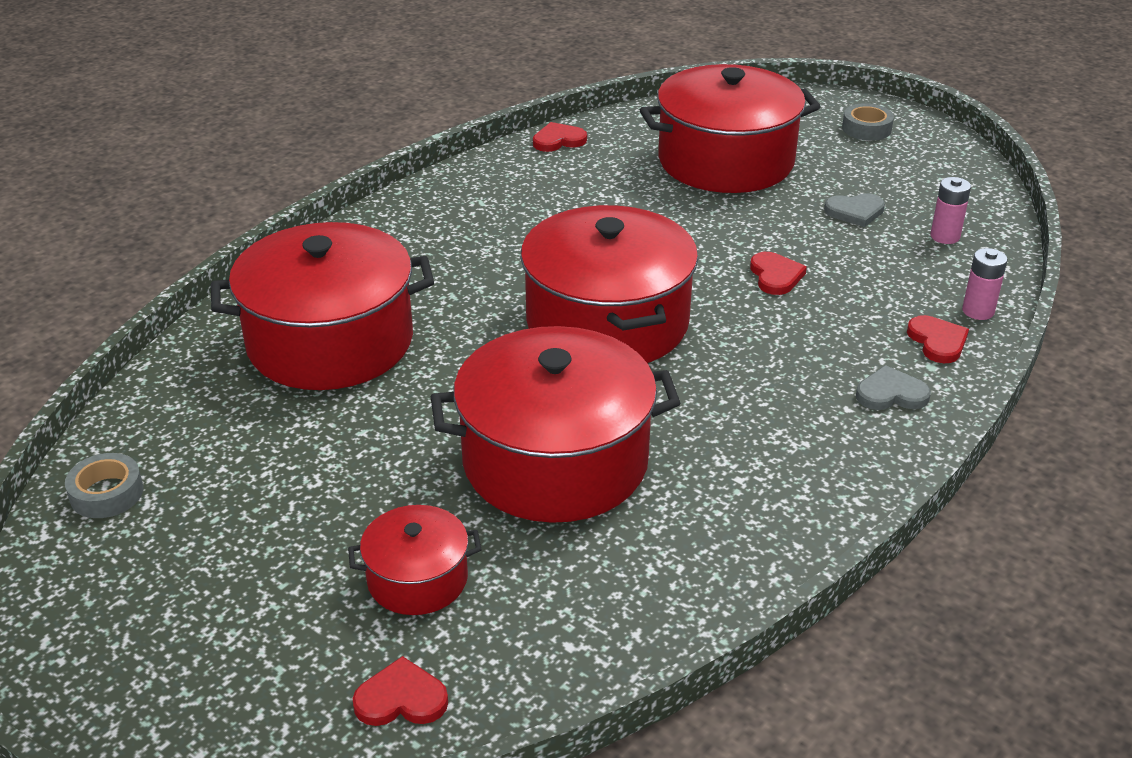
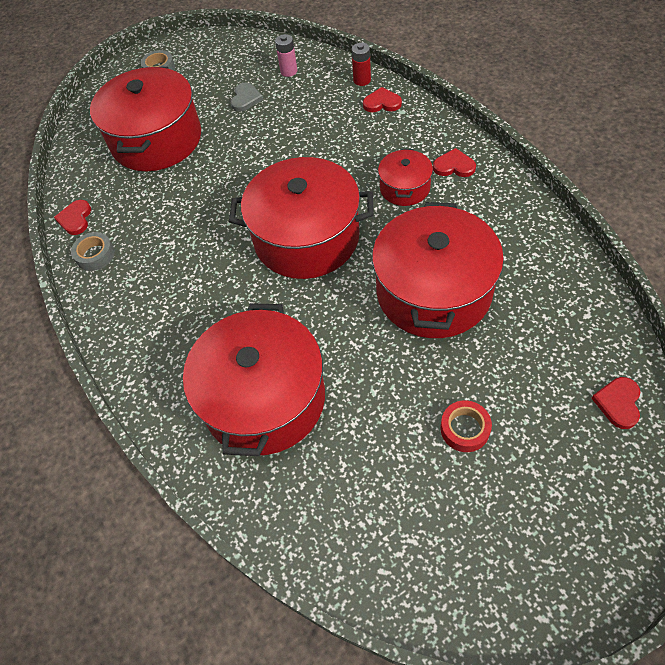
camera: 65 degrees left, 20 degrees up
(106, 493) = (394, 570): grey tape -> grey tape (95, 255)
(320, 528) = (465, 429): none -> red tape
(417, 579) = (522, 380): red pot -> red pot (404, 188)
(775, 276) = (293, 149): red heart -> red heart (454, 166)
(891, 394) = (419, 133): grey heart -> none
(978, 311) = (362, 80): pink battery -> red battery

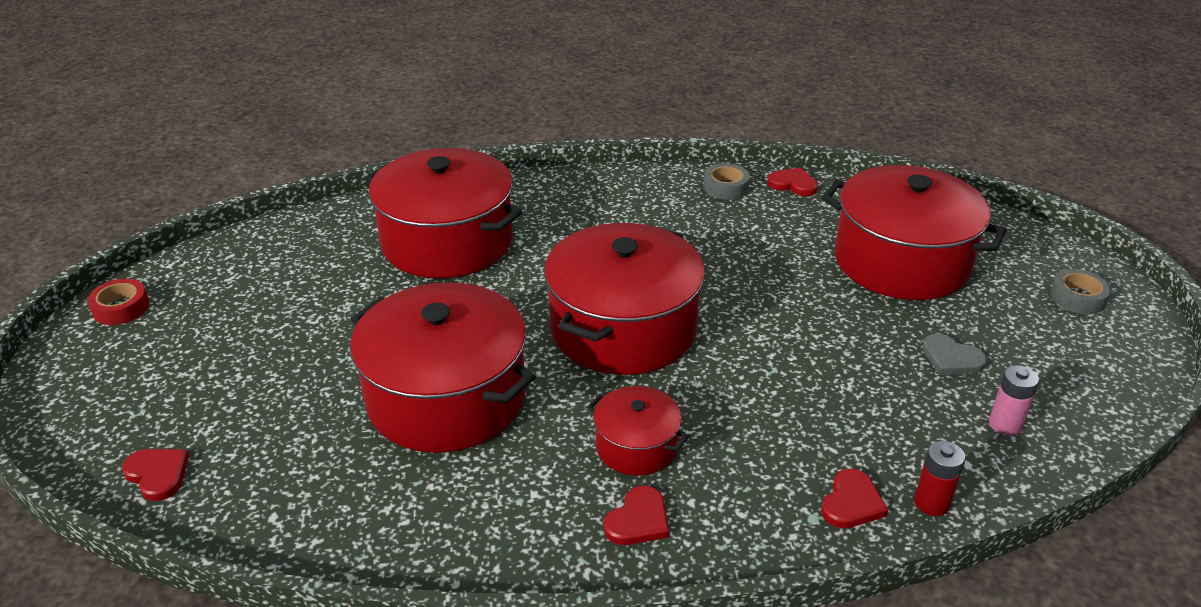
camera: 110 degrees right, 20 degrees down
(465, 429) = (274, 348): red tape -> red tape (121, 308)

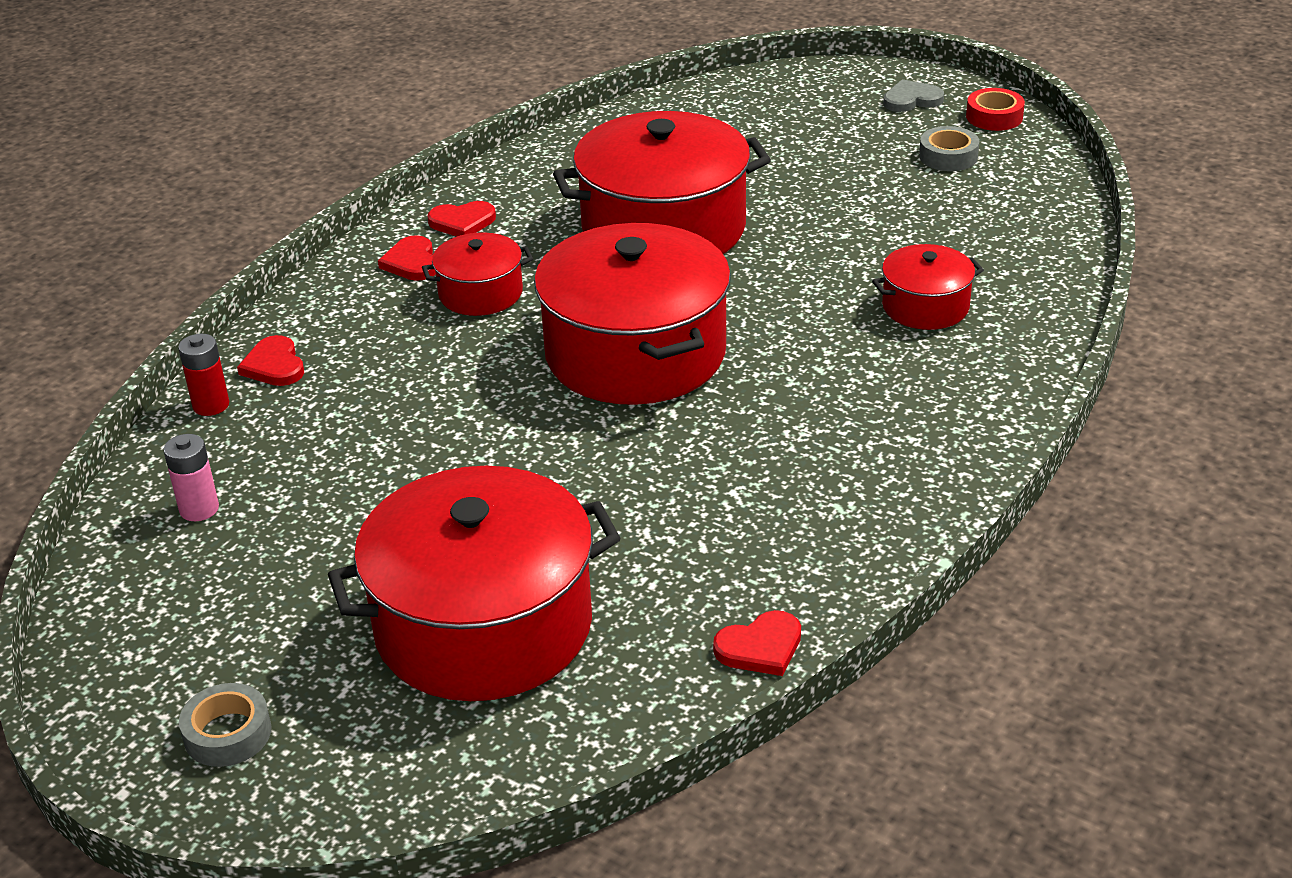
camera: 130 degrees right, 0 degrees up
(158, 474) = (734, 99): red heart -> red heart (462, 222)
(447, 242) = (925, 306): red pot -> red pot, size x0.49
(725, 187) = (823, 575): grey tape -> grey tape (948, 156)
(951, 358) = (307, 540): grey heart -> grey heart (911, 100)

